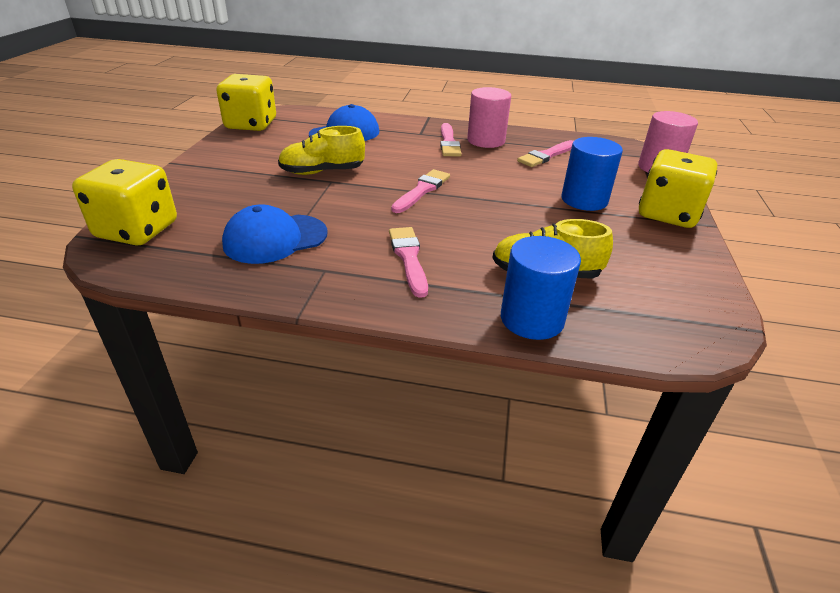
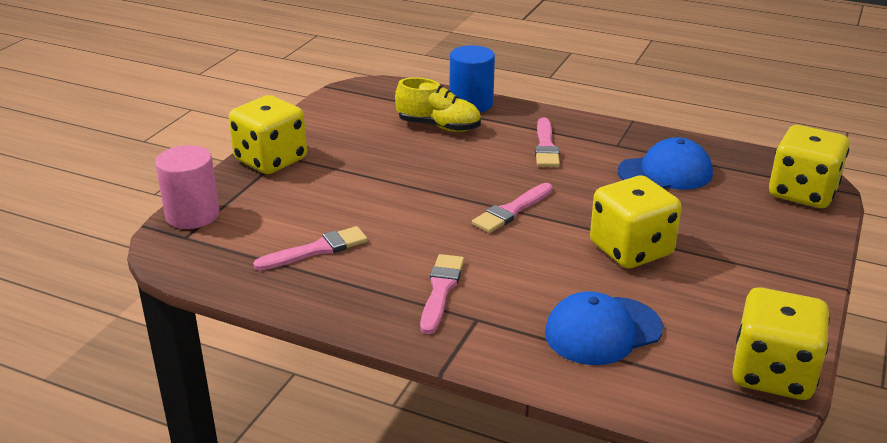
camera: 165 degrees left, 5 degrees down
(322, 172) = (631, 250): yellow shoe -> yellow dice
(486, 140) = (380, 290): pink cylinder -> none
(584, 200) = (338, 182): blue cylinder -> none

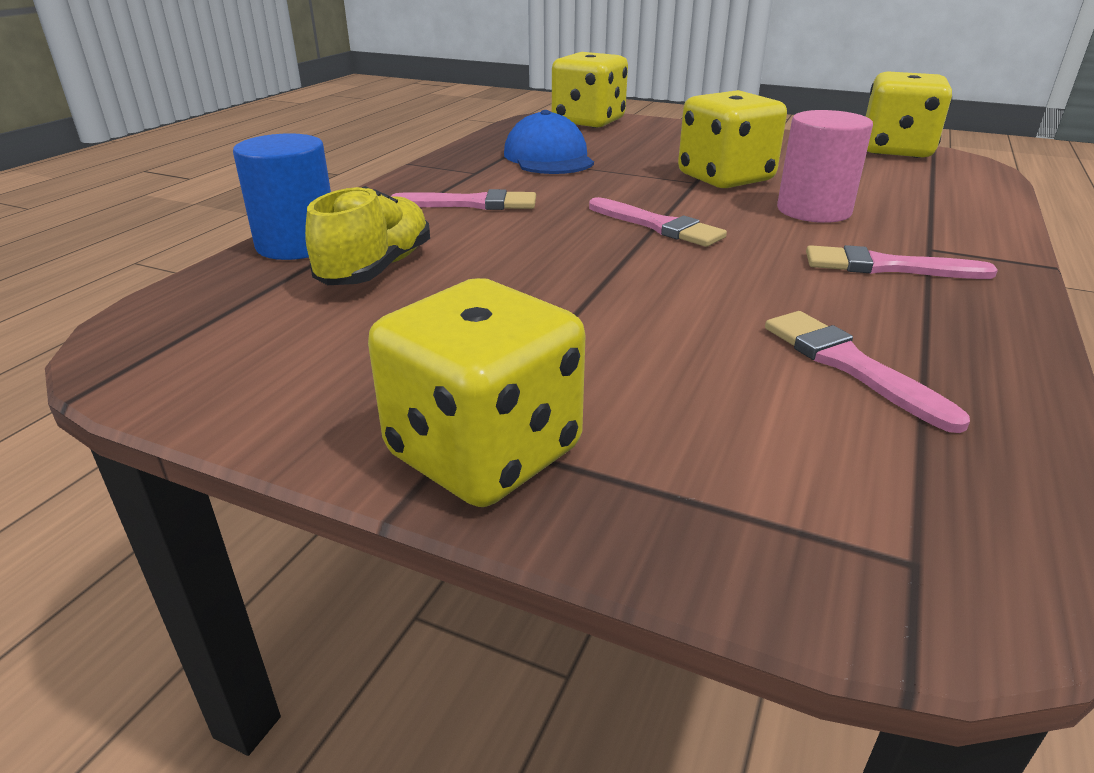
camera: 90 degrees left, 0 degrees up
(192, 215) = (802, 566): pink cylinder -> pink cylinder (813, 210)
(602, 331) = (892, 195): blue cap -> none

